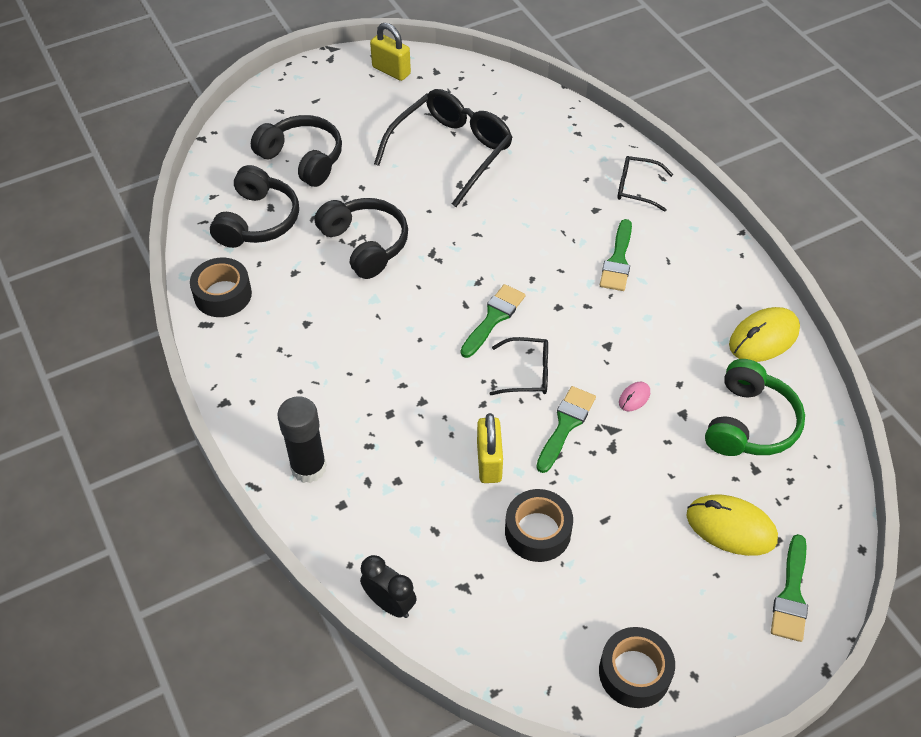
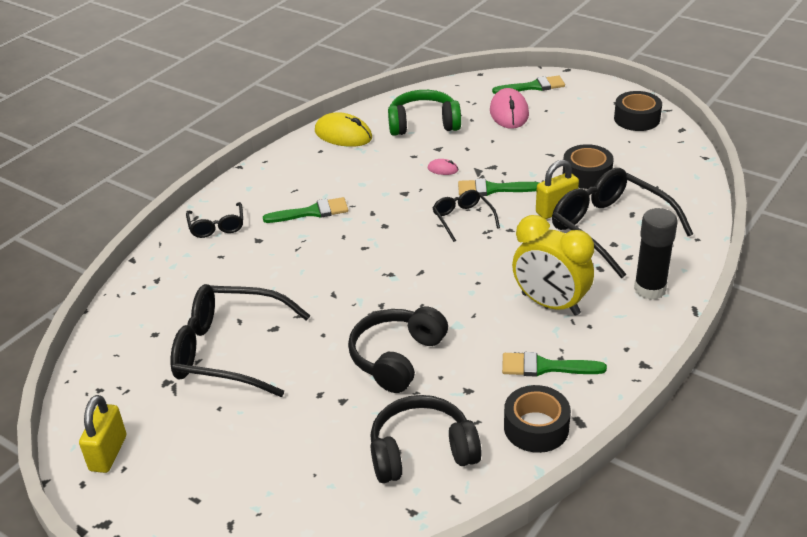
camera: 115 degrees left, 15 degrees down
(303, 159) = (304, 461): black headphones -> none
(349, 377) = (550, 304): none -> yellow clock
(390, 604) = (702, 212): black clock -> none
(423, 492) = (610, 229): none -> black glasses
(494, 318) = (422, 252): green brush -> green brush (545, 367)
(731, 527) = (509, 113): yellow mouse -> pink mouse

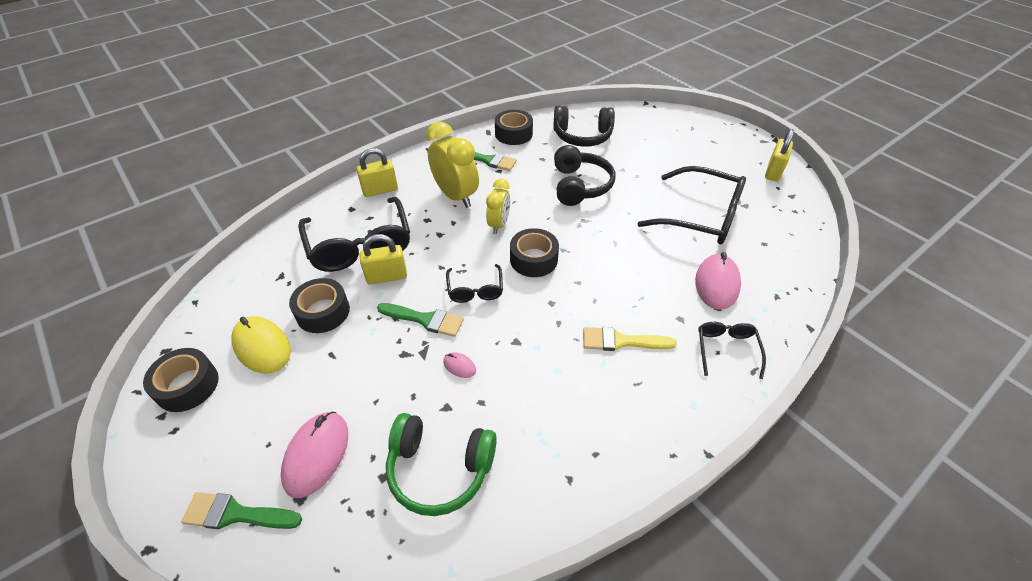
camera: 165 degrees left, 10 degrees up
(219, 277) = (716, 284): none -> pink mouse
(312, 212) = (621, 341): green brush -> yellow brush
(343, 135) = (556, 481): yellow mouse -> yellow mouse (262, 347)
(396, 357) = (580, 186): black headphones -> black headphones turned 45 degrees counterclockwise
(418, 257) = (533, 259): none -> black tape
(476, 283) = (498, 224): none -> yellow clock
(649, 289) = (380, 190): black glue stick -> yellow padlock

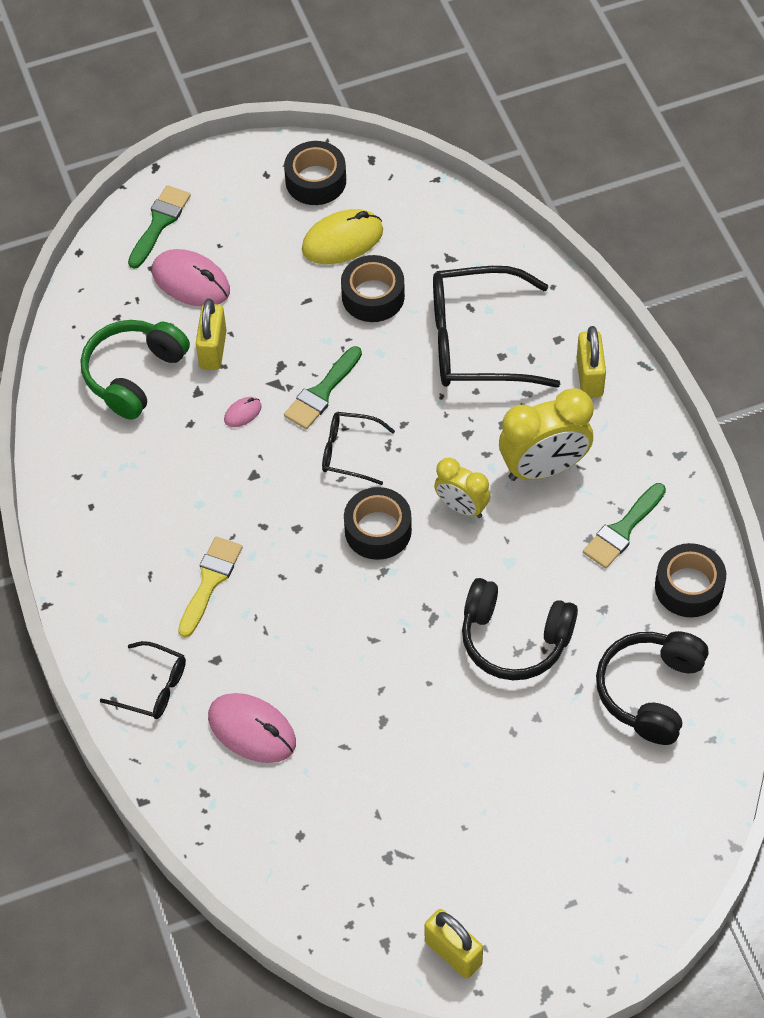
camera: 110 degrees right, 10 degrees up
(387, 276) = (407, 364): yellow padlock -> yellow padlock (213, 350)
(701, 216) = (385, 779): black glasses -> none

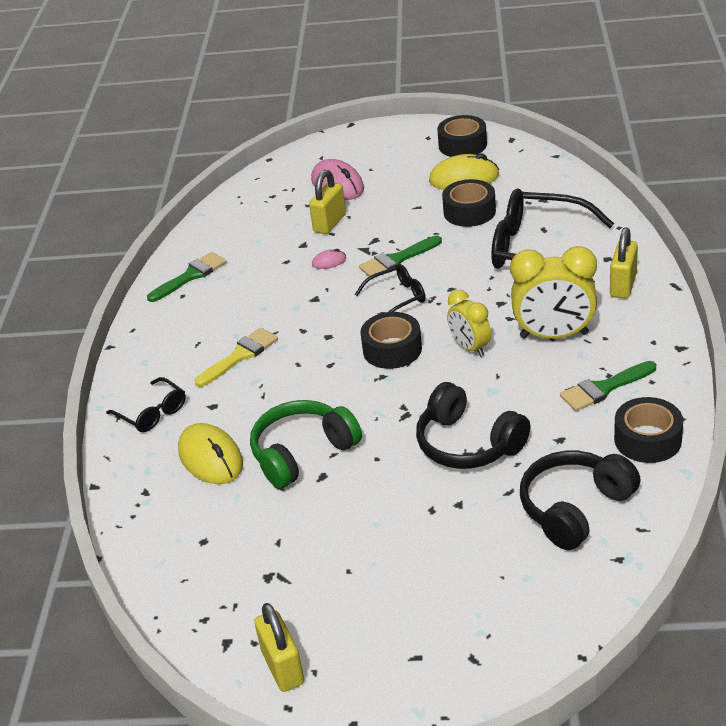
camera: 25 degrees right, 20 degrees down
(133, 374) = (263, 228): green headphones -> green headphones (302, 453)
(159, 223) = (335, 152): green brush -> green brush (190, 276)
(252, 730) = (211, 458): pink mouse -> yellow mouse
(349, 452) = (397, 298): black glasses -> black glasses turned 120 degrees clockwise

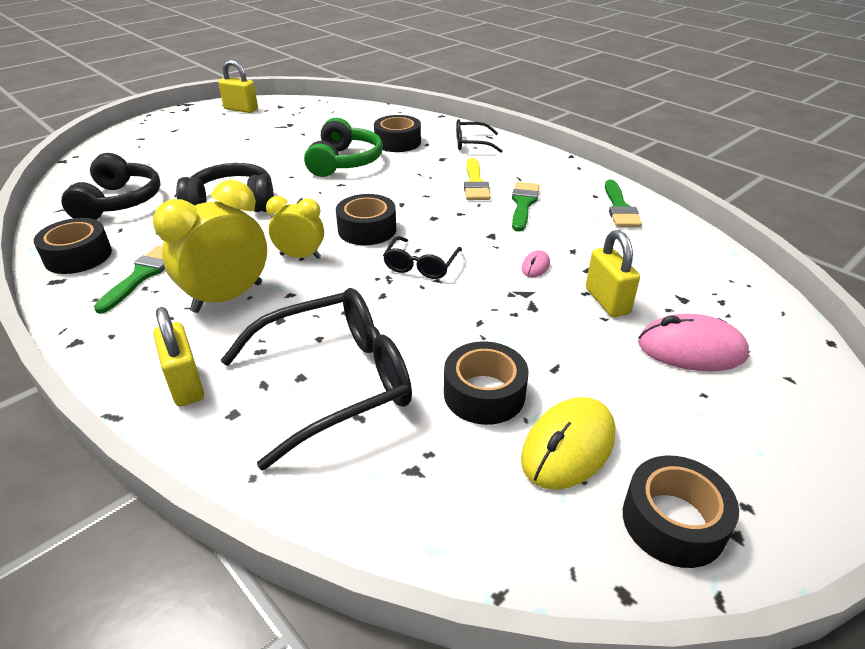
camera: 130 degrees right, 0 degrees up
(211, 458) = (397, 142): yellow mouse -> black tape
(397, 260) = (476, 297): green brush -> green brush (523, 204)

